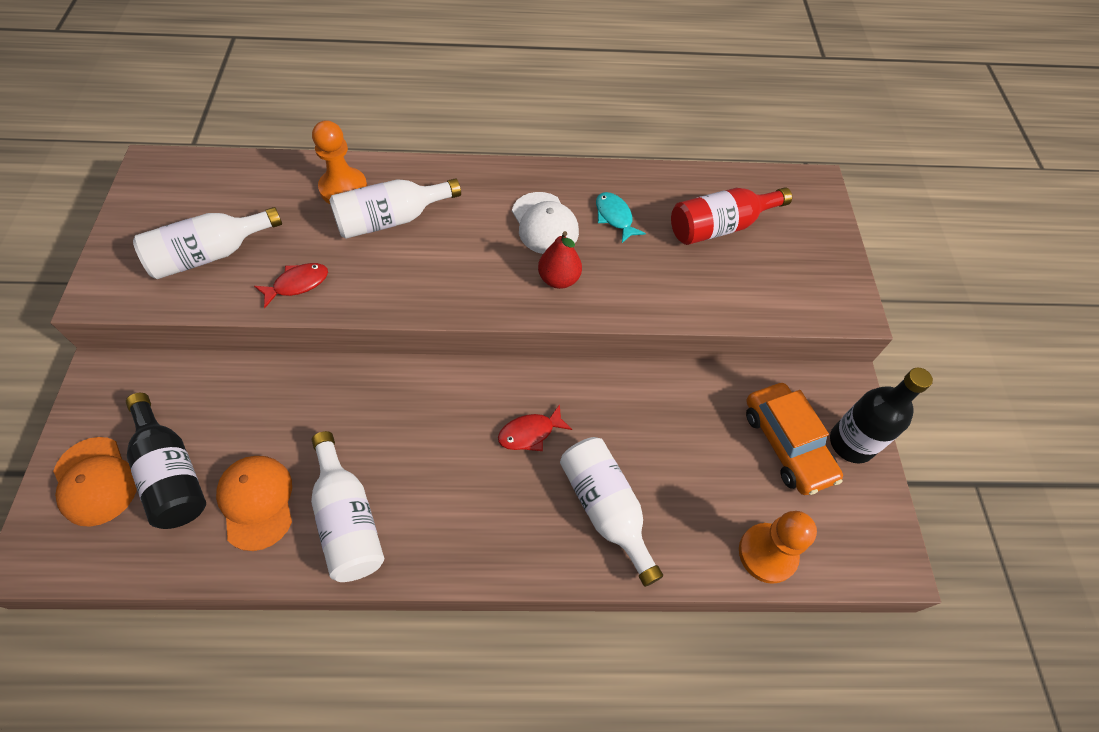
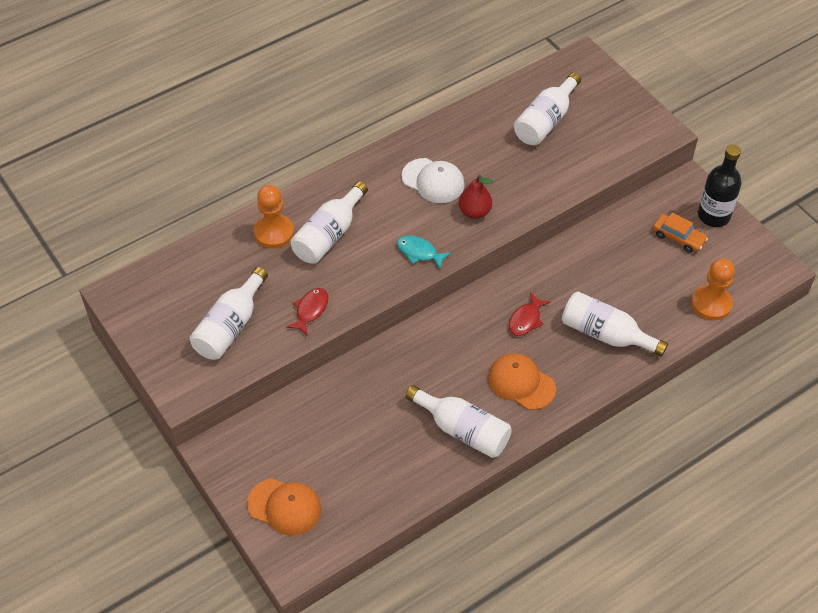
camera: 30 degrees left, 5 degrees down
(172, 473) = (329, 473): black bottle -> none
(257, 502) = (398, 455): orange cap -> orange cap (521, 383)
(614, 217) = (474, 151): turquoise fish -> turquoise fish (419, 252)
(719, 227) = (545, 121): red bottle -> white bottle
(786, 444) = (678, 237): orange car -> orange car, size x0.64

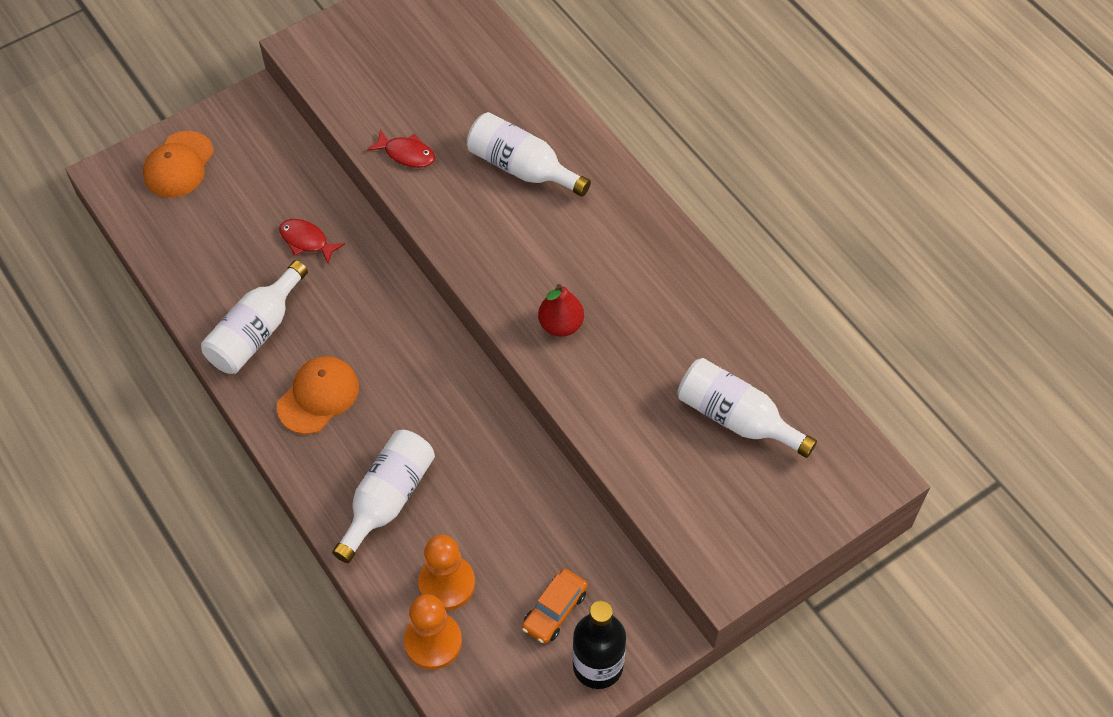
camera: 90 degrees right, 5 degrees up
(230, 326) = (387, 81): white bottle -> none
(274, 232) = (526, 113): orange pawn -> orange pawn (447, 583)
(419, 252) = (492, 262): turquoise fish -> none
(433, 181) = (615, 278): white cap -> none
(526, 320) = (416, 405): red fish -> red fish (307, 241)

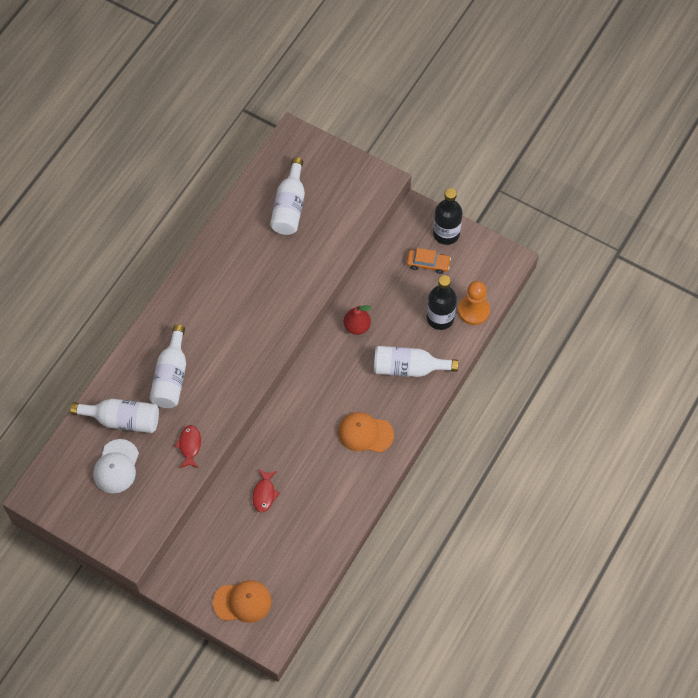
camera: 115 degrees left, 5 degrees up
(256, 332) = (341, 488): white bottle -> white bottle (122, 420)
(426, 69) = (116, 466): none -> white cap
(447, 583) = (440, 318): orange pawn -> black bottle
(561, 325) = (272, 311): red pear -> red pear (357, 326)

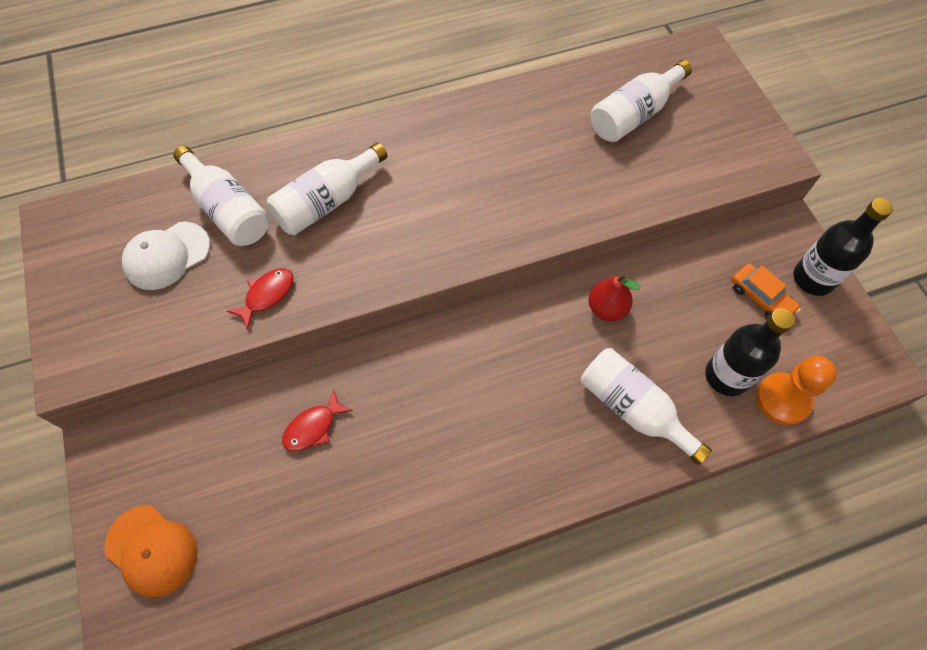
camera: 40 degrees right, 0 degrees up
(365, 433) = (505, 451): orange cap -> none

